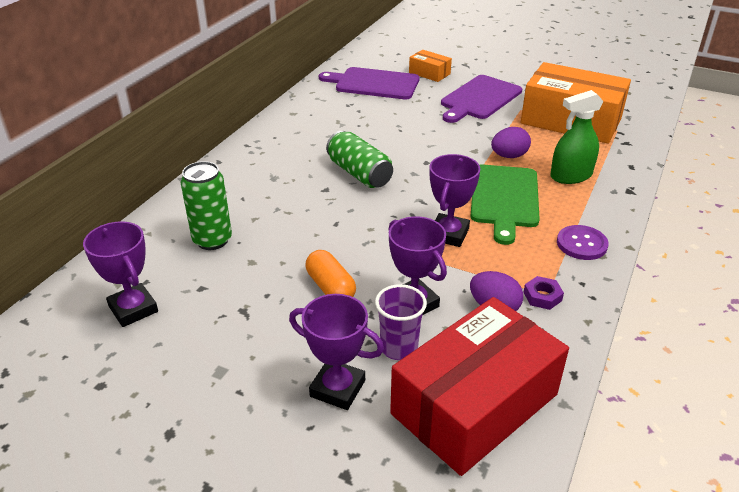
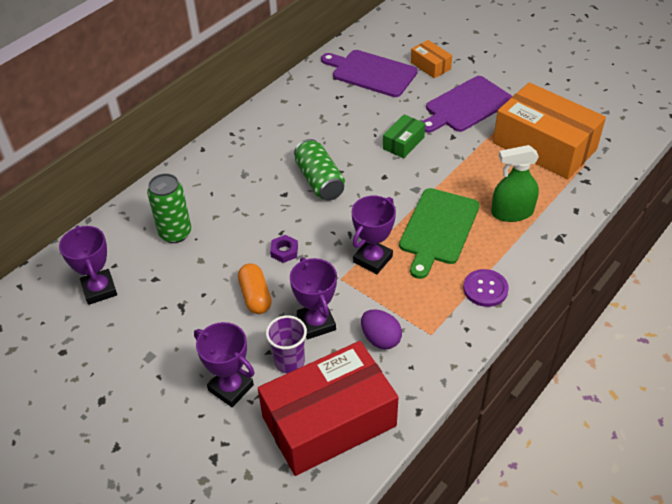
camera: 15 degrees right, 10 degrees up
(432, 133) = (403, 143): none -> green box
(509, 156) = (464, 181): purple egg -> none
(542, 296) = (426, 335): purple nut -> purple nut (284, 251)

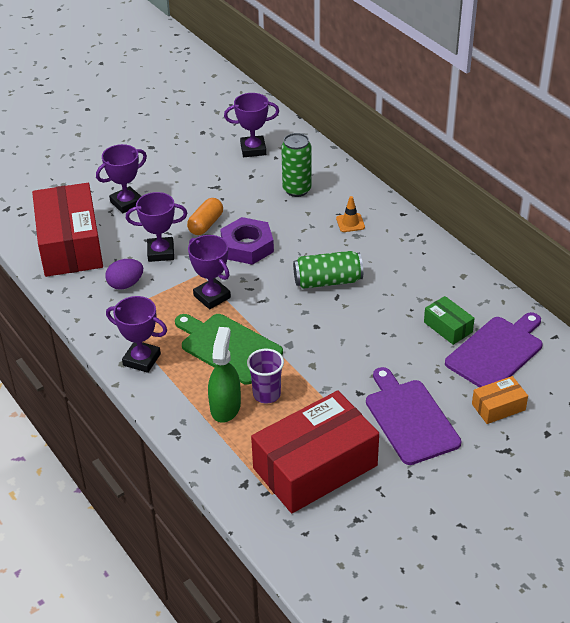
camera: 105 degrees right, 5 degrees down
(225, 182) = (350, 223): none -> orange traffic cone
(255, 296) = (206, 224): orange capsule -> orange capsule turned 60 degrees counterclockwise
(284, 251) = (247, 246): purple nut -> purple nut, size x2.06
(289, 362) = (132, 233): purple cup -> purple cup (266, 394)
(403, 143) = (362, 351): green box -> green box (448, 327)
(485, 289) = (142, 359): purple button -> purple trophy
(544, 146) = (315, 467): orange box -> red box

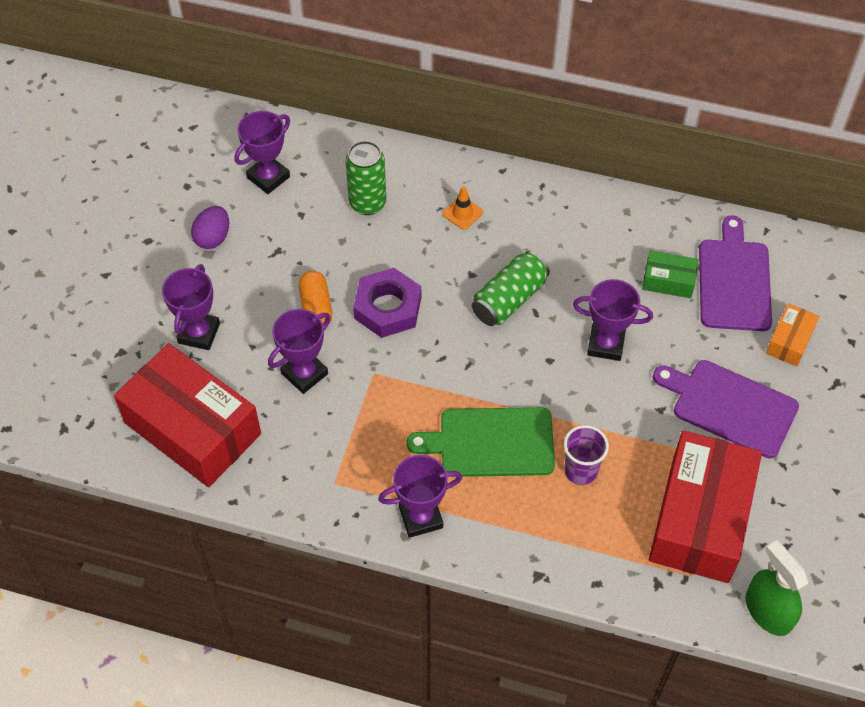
camera: 40 degrees left, 15 degrees up
(125, 284) = (308, 438): purple egg -> purple egg (213, 238)
(212, 296) = (414, 393): purple trophy -> purple trophy (605, 344)
(225, 406) = (556, 512): green spray bottle -> green spray bottle (768, 611)

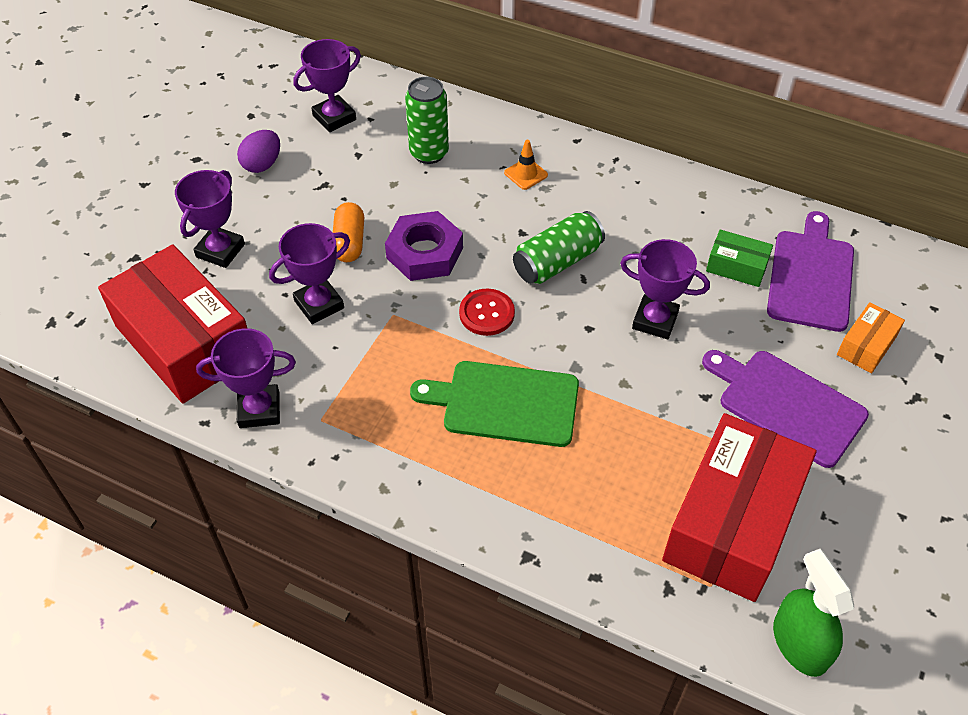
camera: 10 degrees right, 5 degrees down
(421, 517) = (407, 470): purple trophy -> purple trophy (259, 410)
(457, 360) = (487, 313): none -> red button
(580, 471) = (601, 448): purple cup -> none

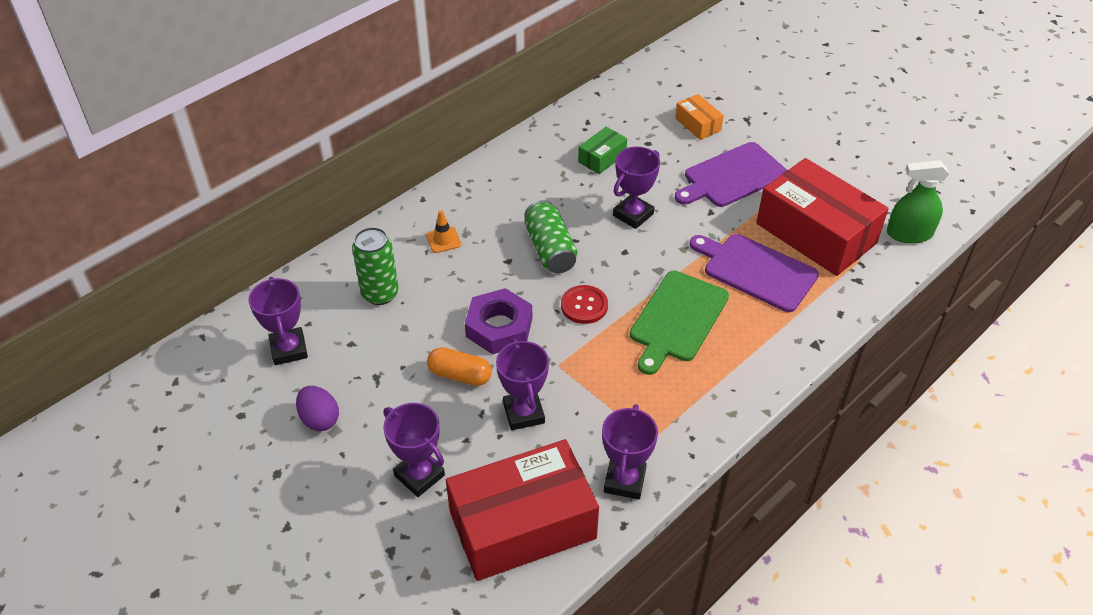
camera: 70 degrees left, 5 degrees down
(811, 276) = (628, 127): purple cutting board -> purple cutting board (756, 271)

